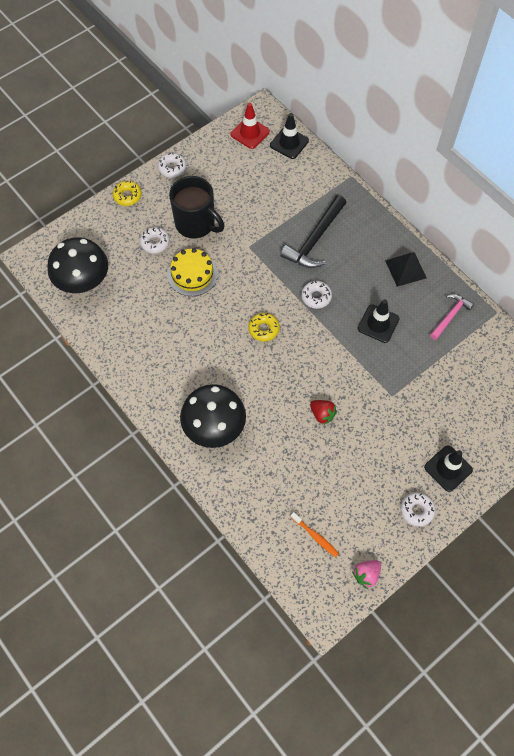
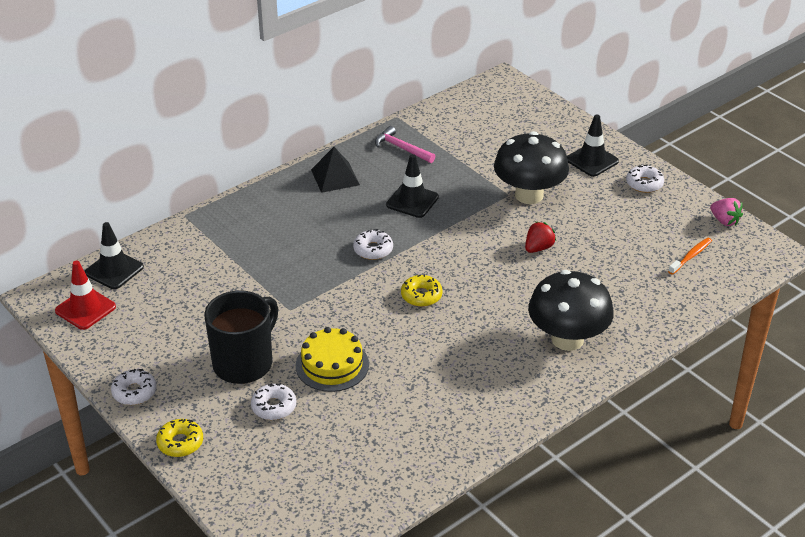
camera: 90 degrees left, 25 degrees down
(83, 282) = (339, 487): black mushroom -> black mushroom (529, 195)
(315, 239) = (284, 249): black hammer -> none

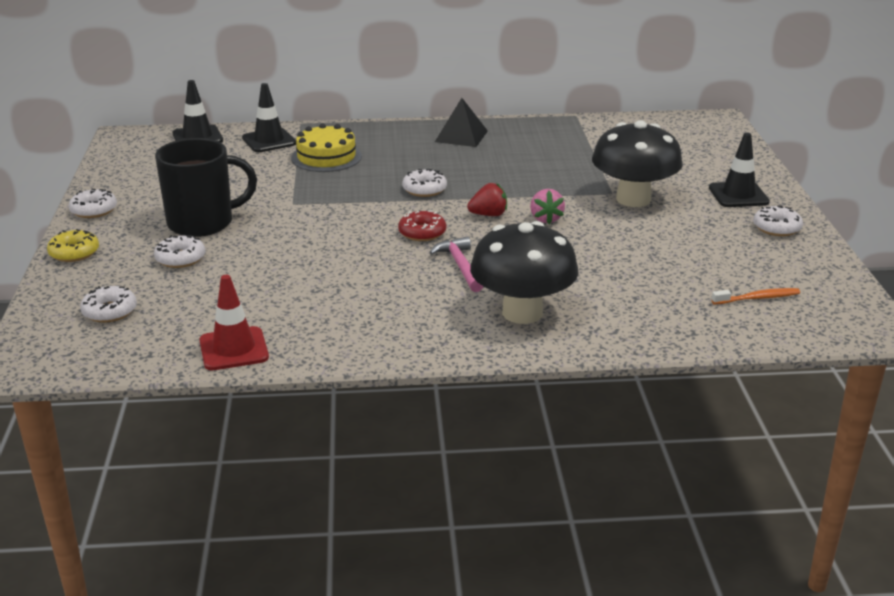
camera: 35 degrees right, 10 degrees down
(85, 309) = (141, 152): red traffic cone -> red traffic cone (233, 349)
(287, 482) = (110, 311): none -> white donut
(332, 365) = (271, 250): yellow cake -> yellow cake (326, 157)
(401, 148) = (550, 135): pink hammer -> pink hammer (460, 266)
(412, 201) = (509, 170): black traffic cone -> black traffic cone (269, 141)
(421, 295) = (422, 233): yellow donut -> red donut
(538, 248) = (589, 238): red strawberry -> red strawberry (488, 215)
(724, 221) = (839, 284): pink strawberry -> pink strawberry (546, 219)

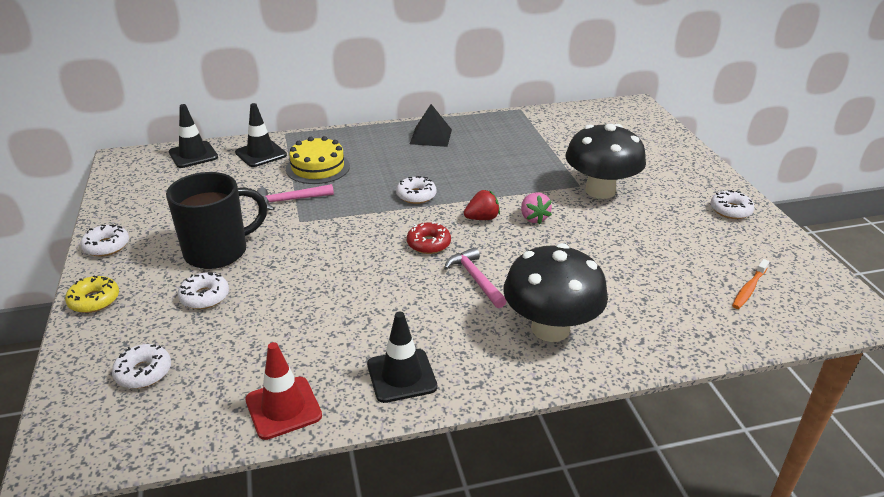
camera: 10 degrees left, 5 degrees up
(288, 184) = (290, 200): none -> pink hammer
(738, 195) = (684, 179): black traffic cone -> black traffic cone (401, 376)
(757, 298) = (749, 289): orange toothbrush -> orange toothbrush turned 150 degrees clockwise

